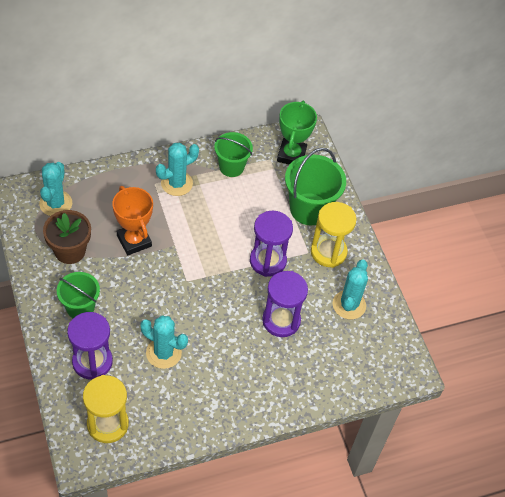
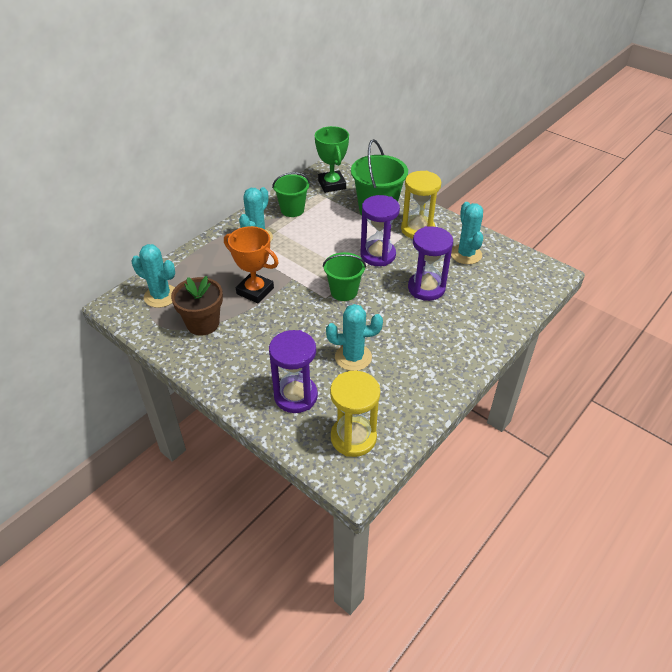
camera: 25 degrees left, 10 degrees down
(55, 203) = (161, 296): turquoise cactus -> turquoise cactus turned 45 degrees counterclockwise
(80, 308) = (249, 360): green bucket -> green bucket (344, 291)

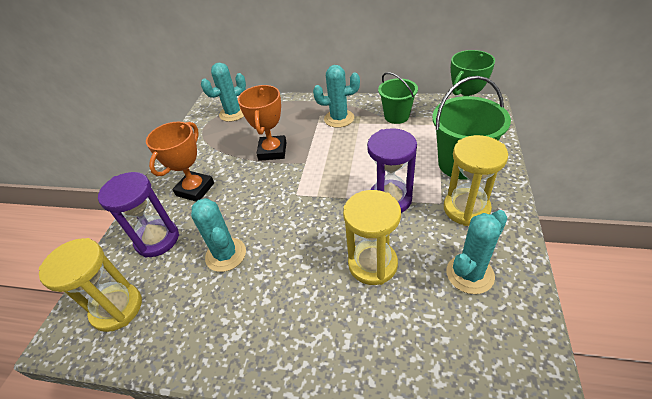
camera: 65 degrees right, 0 degrees up
(161, 296) = (233, 113): turquoise cactus -> turquoise cactus turned 60 degrees clockwise
(203, 323) = (216, 146): brown flower pot -> none
(253, 355) = (195, 189): none -> orange trophy
(344, 291) = (313, 202): green bucket -> none
(426, 288) = (372, 264): purple hourglass -> yellow hourglass

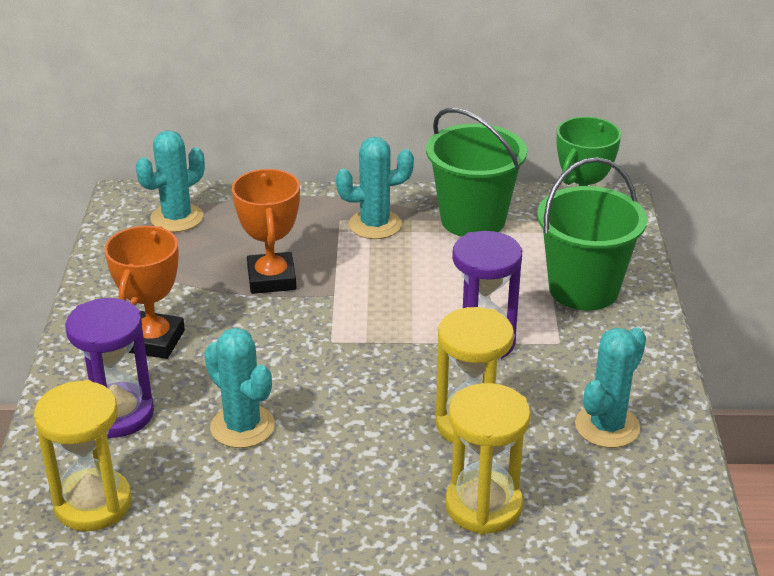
camera: 15 degrees left, 10 degrees down
(396, 116) = (473, 220): green bucket -> green bucket, size x1.55
(466, 209) = (596, 349): yellow hourglass -> yellow hourglass (483, 506)

